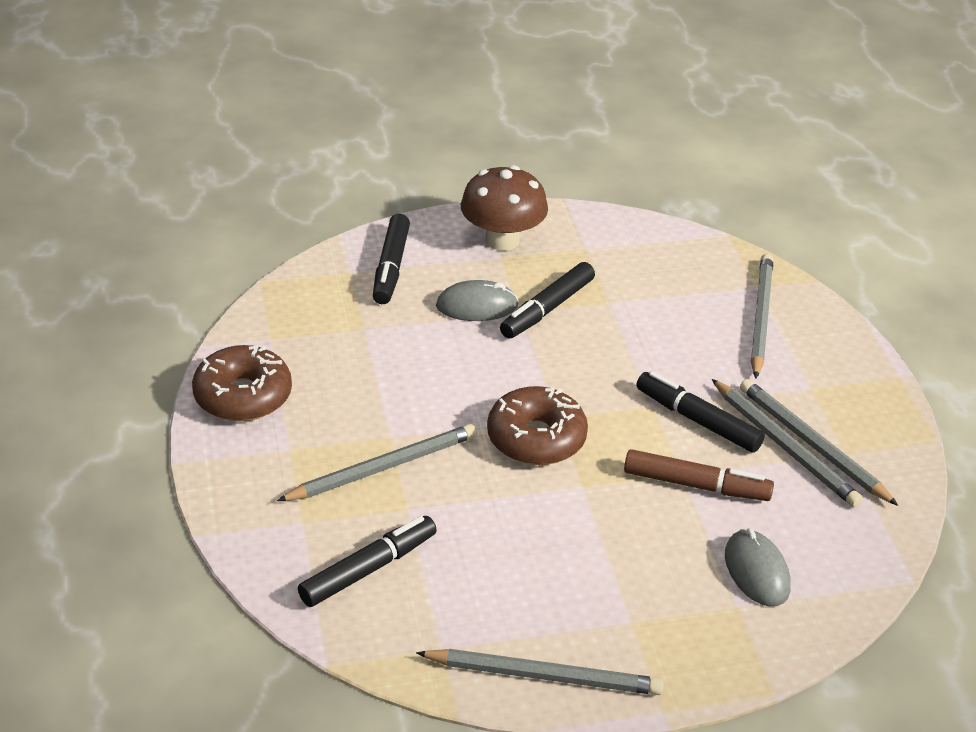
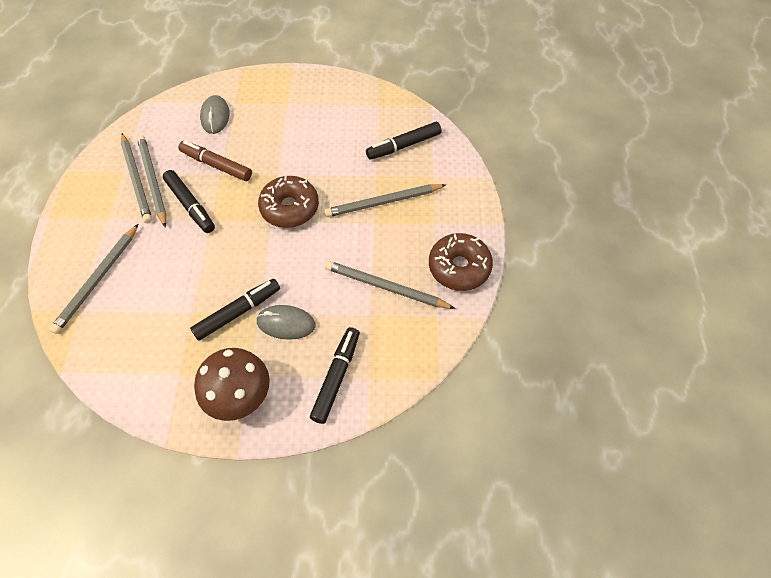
camera: 165 degrees left, 20 degrees up
(544, 675) = (336, 87): grey pencil -> grey pencil (385, 287)

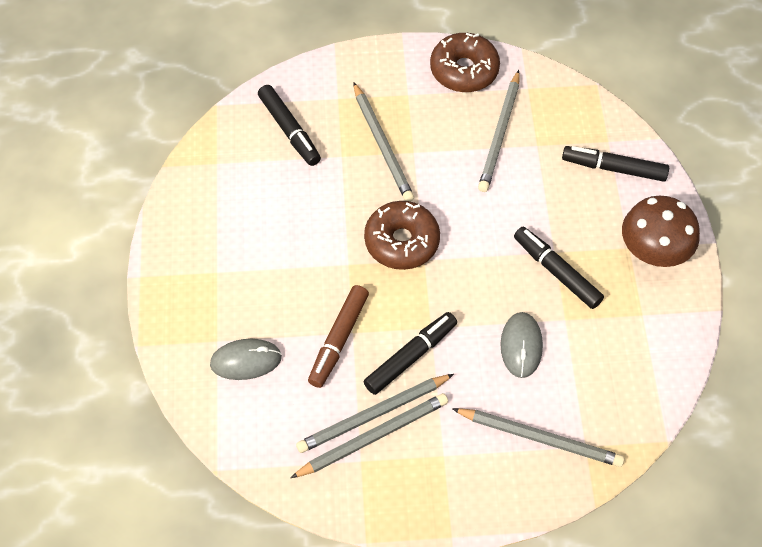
camera: 95 degrees left, 0 degrees up
(286, 323) = (561, 222): grey mouse -> grey mouse (521, 346)

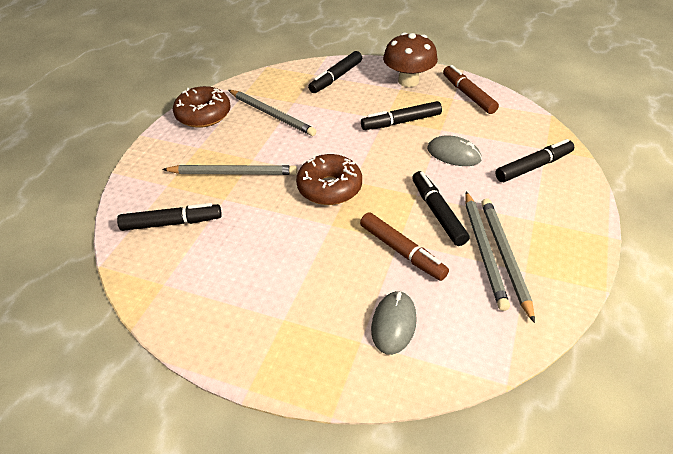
camera: 65 degrees left, 15 degrees down
(540, 438) = (533, 167): grey pencil -> black marker
(659, 331) = (468, 95): none -> brown marker

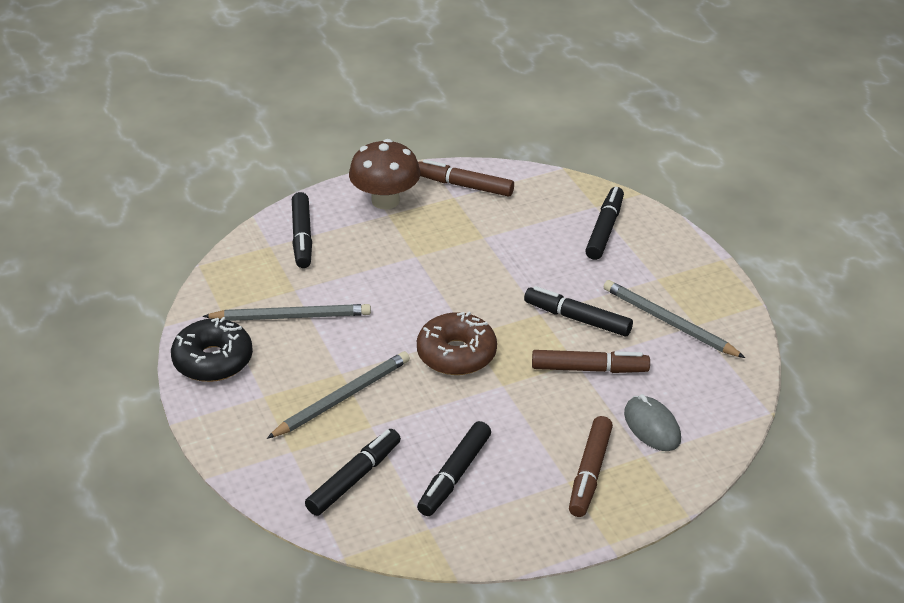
camera: 45 degrees left, 5 degrees down
(203, 115) = (213, 360): brown donut -> black donut
(306, 325) = (590, 473): none -> brown marker
(401, 122) = (437, 250): black marker -> black marker (455, 475)
(453, 154) = (525, 256): grey mouse -> none
(484, 251) = (649, 328): grey pencil -> none

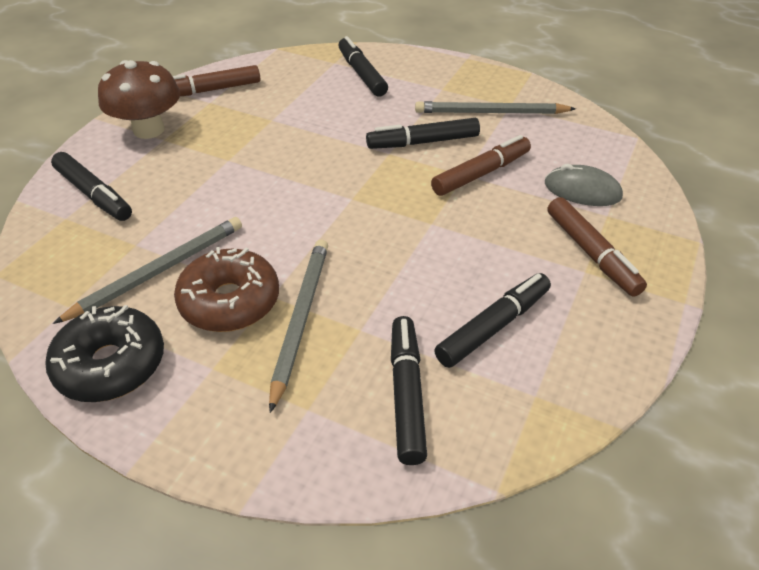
camera: 40 degrees left, 5 degrees up
(455, 475) = (493, 327): black marker -> black marker turned 120 degrees counterclockwise
(456, 354) = (361, 219): brown donut -> brown donut (230, 301)

